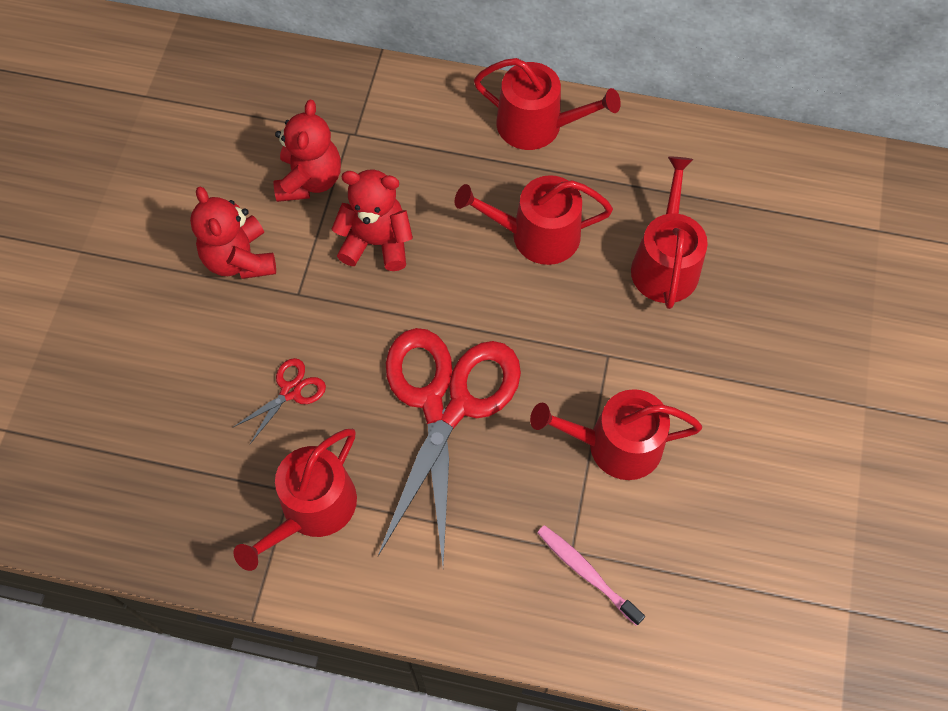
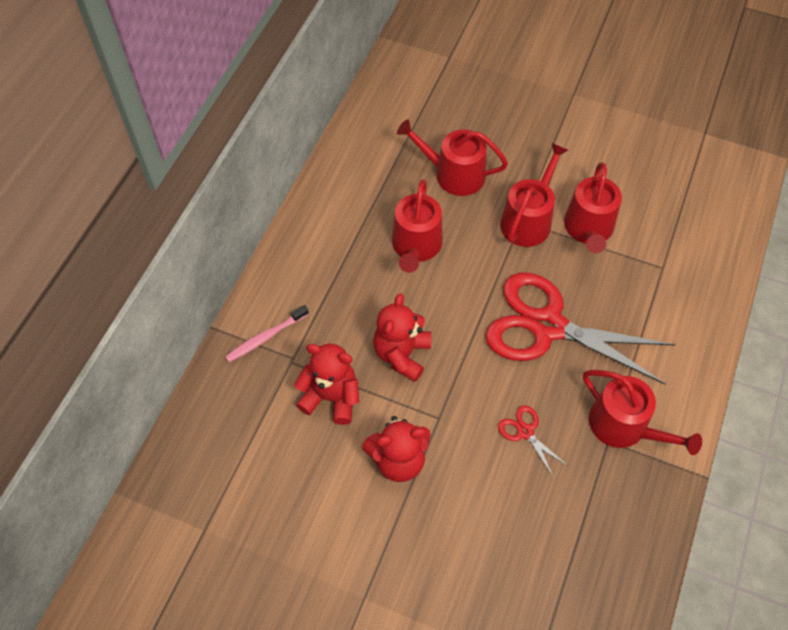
camera: 80 degrees left, 5 degrees down
(537, 125) = (318, 229): red watering can -> red watering can (528, 220)
(586, 573) = (678, 262): pink toothbrush -> pink toothbrush (265, 337)

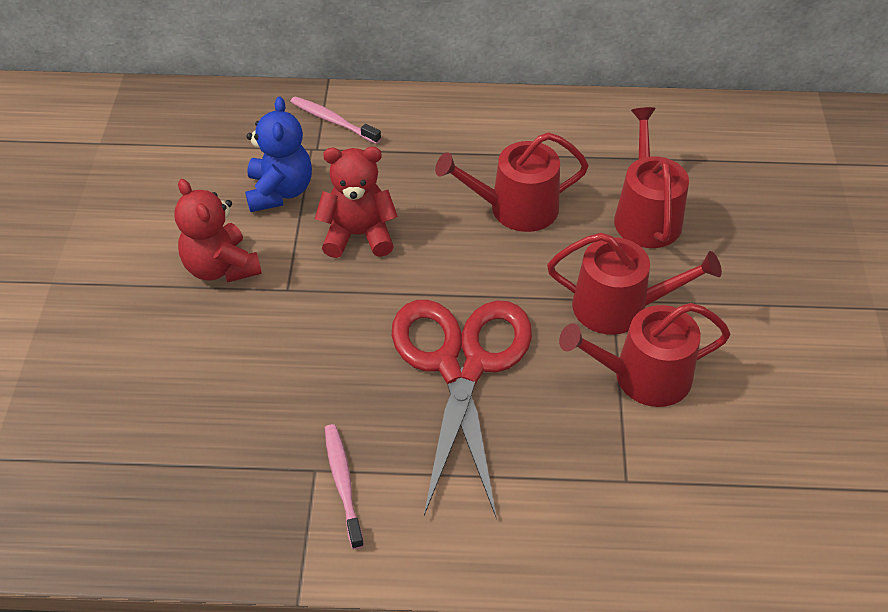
camera: 70 degrees right, 10 degrees down
(331, 397) = (280, 191): red teddy bear -> blue teddy bear
(525, 432) = (297, 377): red scissors -> none
(624, 426) = (343, 483): red watering can -> pink toothbrush

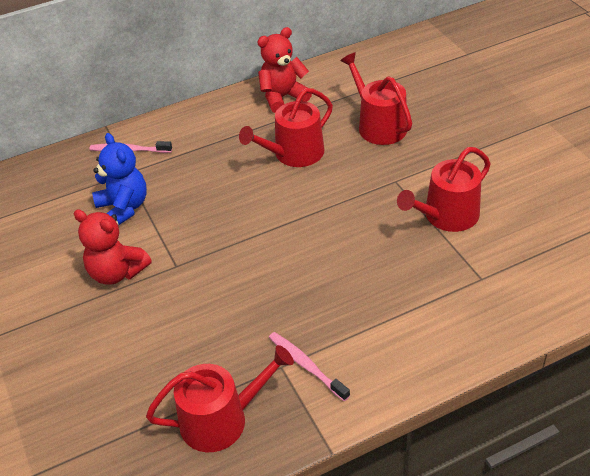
camera: 25 degrees left, 5 degrees down
(358, 235) = (201, 212): red teddy bear -> red teddy bear (283, 97)
(461, 365) = (329, 260): red scissors -> none
(619, 307) = (402, 183): red watering can -> red watering can (221, 419)

